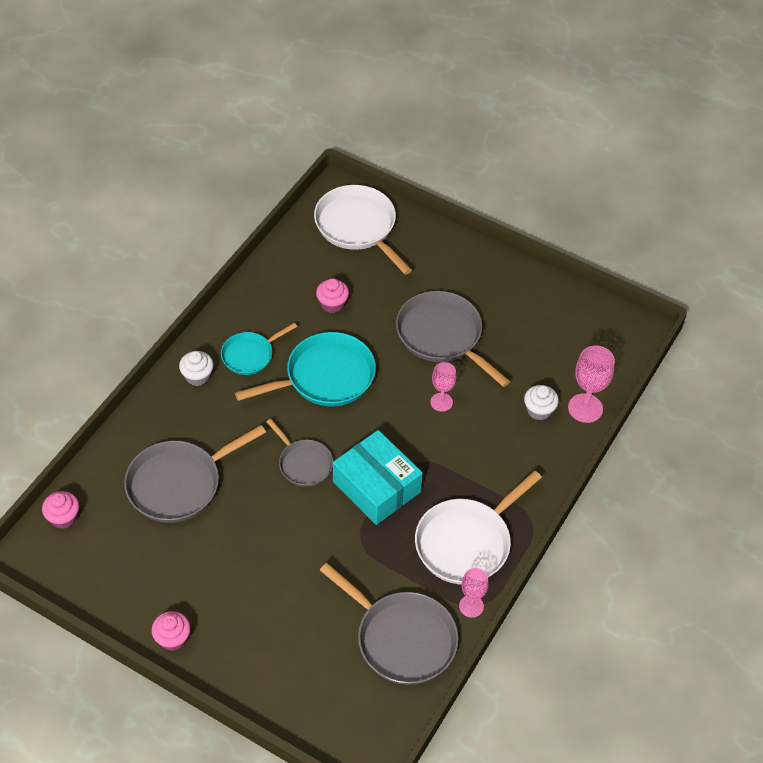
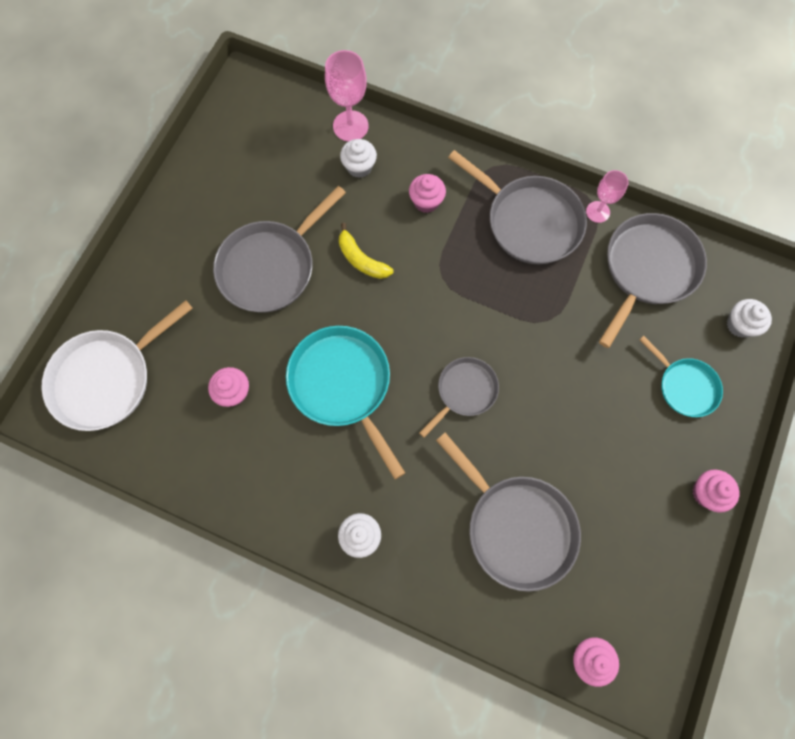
camera: 95 degrees left, 20 degrees up
(250, 355) = (321, 477): turquoise pan -> turquoise pan (685, 386)
(329, 711) = (739, 325): none -> white cupcake
(376, 487) = (480, 312): turquoise box -> none
(441, 402) = (361, 259): pink goblet -> yellow banana
(466, 543) = (529, 221): white pan -> grey pan
(496, 459) = (426, 201): none -> pink cupcake

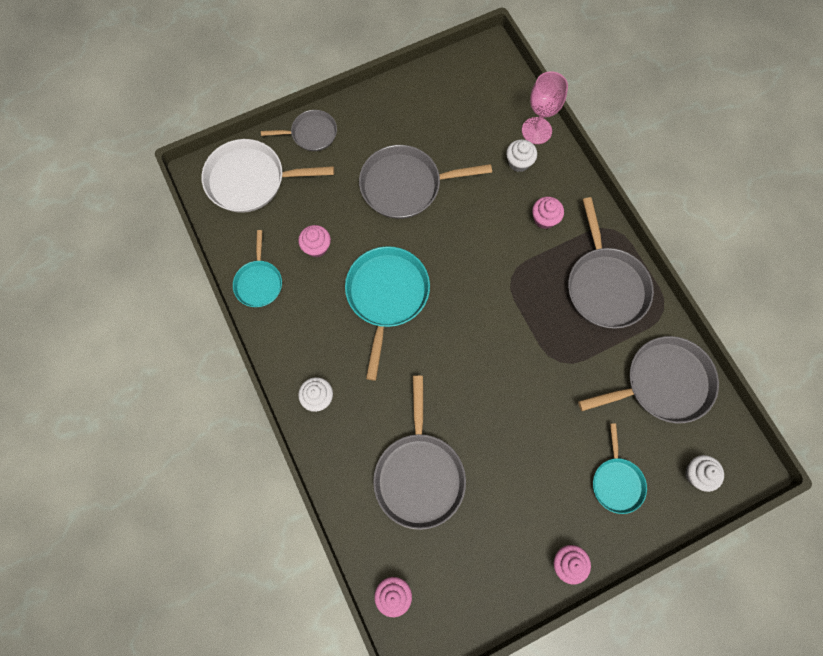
camera: 40 degrees right, 0 degrees up
(205, 473) = (259, 283): none -> turquoise pan
(361, 259) = (467, 225): yellow banana -> none
(464, 391) = (461, 362): grey pan -> grey pan (311, 133)
(598, 212) = (661, 316): pink goblet -> none

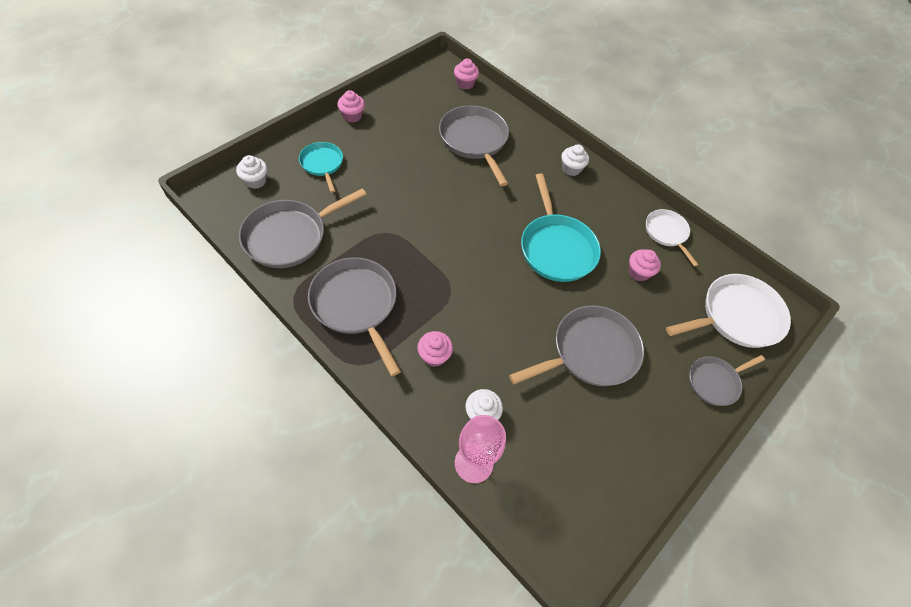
camera: 155 degrees right, 15 degrees down
(259, 283) = (666, 233): turquoise pan -> white pan

